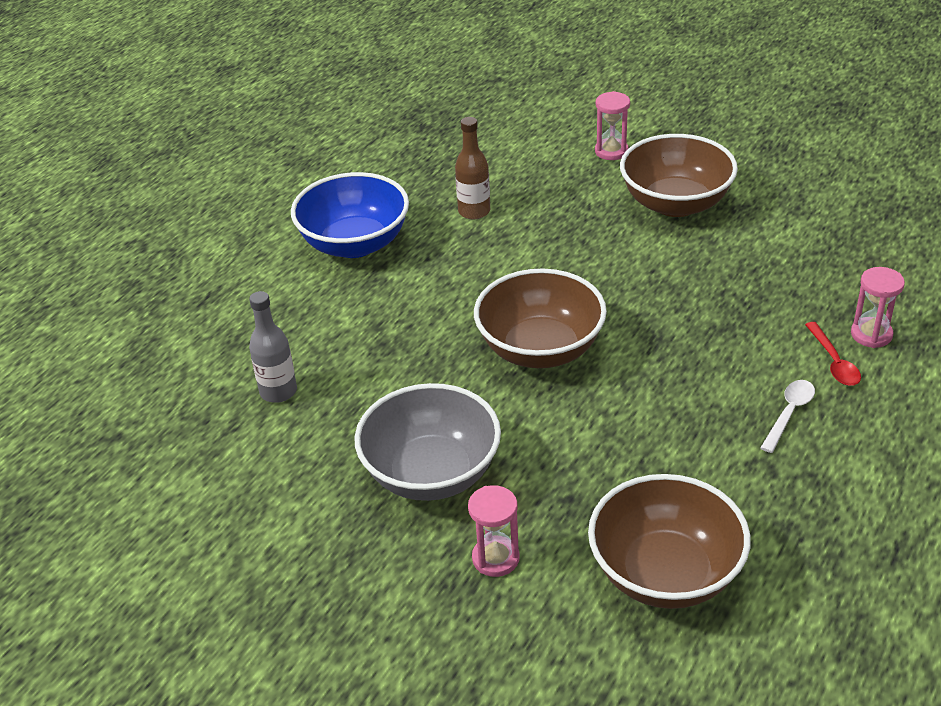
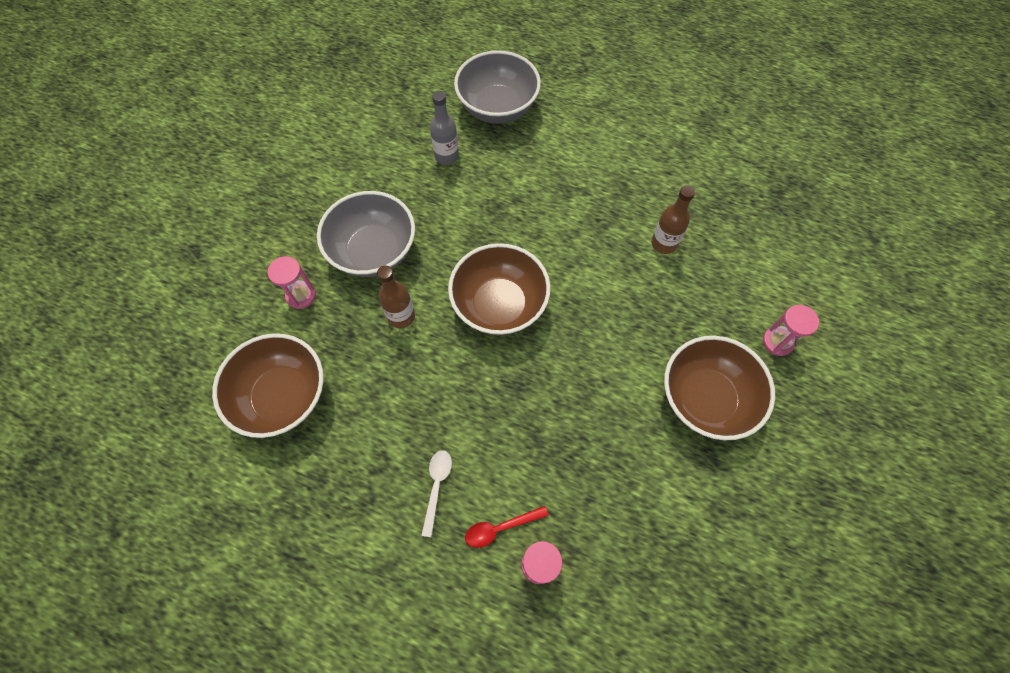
camera: 80 degrees right, 25 degrees up
(206, 336) = (497, 108): none -> grey bowl
(355, 244) = (608, 171): blue bowl -> none
(546, 444) = (401, 316): none -> brown bottle
(789, 413) = (437, 487): white spoon -> white spoon turned 105 degrees counterclockwise

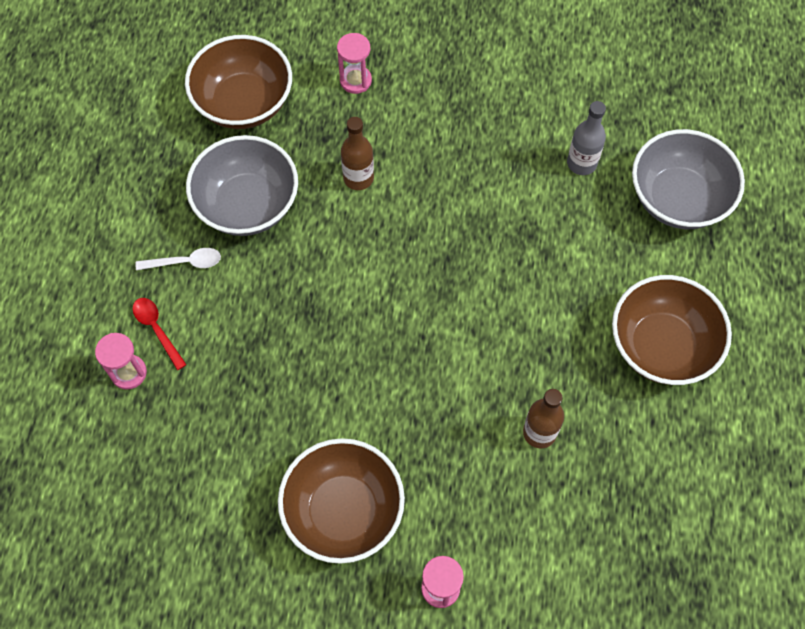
camera: 75 degrees right, 0 degrees up
(373, 251) = (428, 129): grey bowl -> grey bowl (247, 205)
(499, 305) = (400, 269): brown bowl -> brown bowl (661, 346)

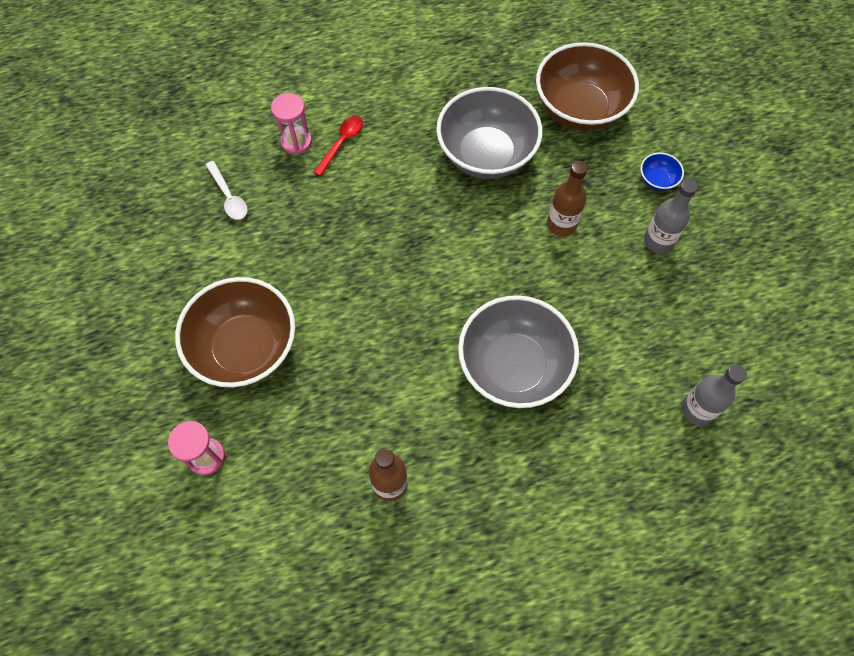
camera: 65 degrees right, 0 degrees up
(185, 262) = (410, 135): white spoon -> white spoon (229, 196)
(355, 80) = (657, 180): pink hourglass -> blue bowl
(416, 111) = (658, 241): none -> grey bottle
(661, 346) = (538, 569): brown bowl -> none
(678, 199) = (716, 523): grey bowl -> grey bowl (513, 366)

